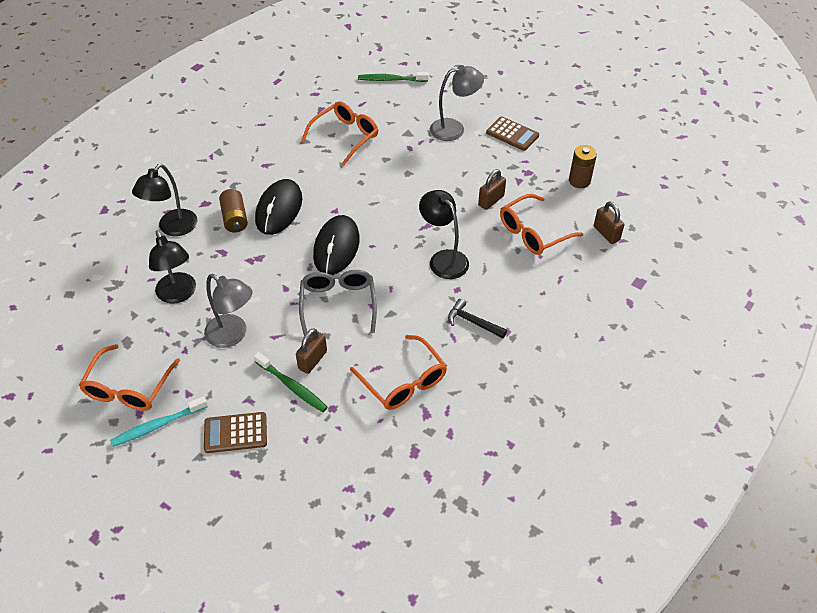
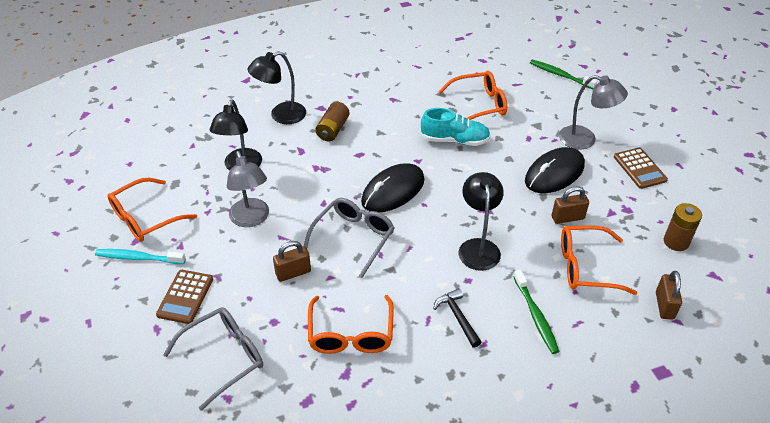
camera: 35 degrees right, 5 degrees down
(235, 433) = (185, 297): brown calculator -> brown calculator turned 105 degrees counterclockwise
(279, 209) = (373, 138): black mouse -> black mouse (554, 173)
(292, 386) = (259, 285): green toothbrush -> green toothbrush (535, 316)
(317, 460) = (224, 357): none -> grey glasses
(351, 178) = (455, 140): none -> turquoise shoe

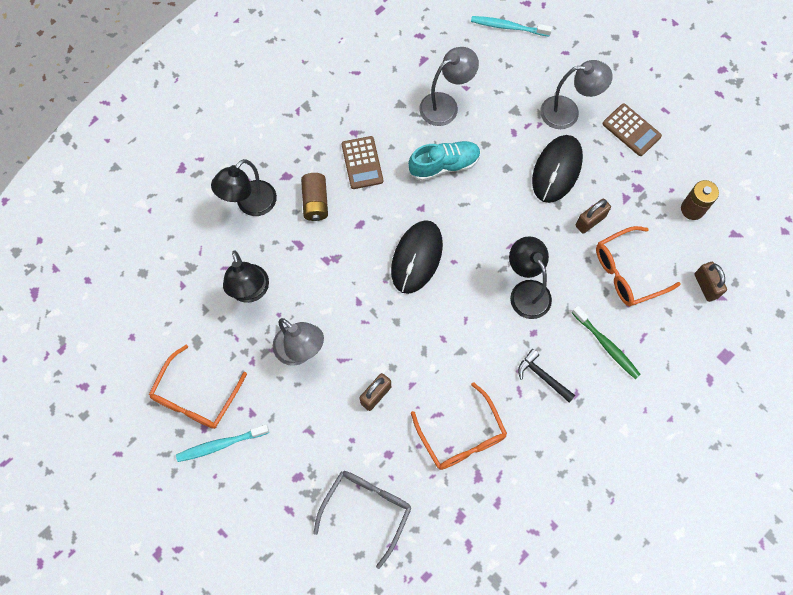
camera: 25 degrees left, 25 degrees up
(185, 297) = (293, 466): brown calculator -> brown calculator (362, 163)
(353, 238) = (409, 331): grey glasses -> none
(479, 105) = (446, 105): orange glasses -> grey lamp
(560, 75) = (508, 27): green toothbrush -> turquoise toothbrush

